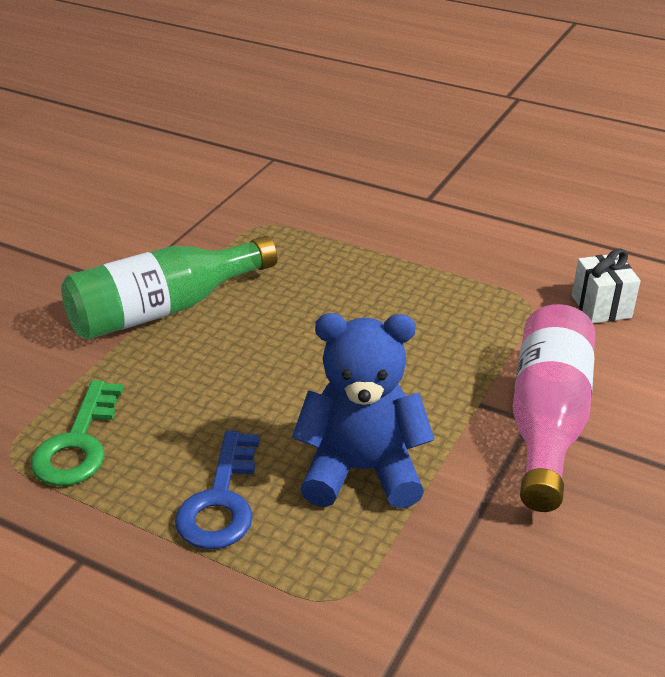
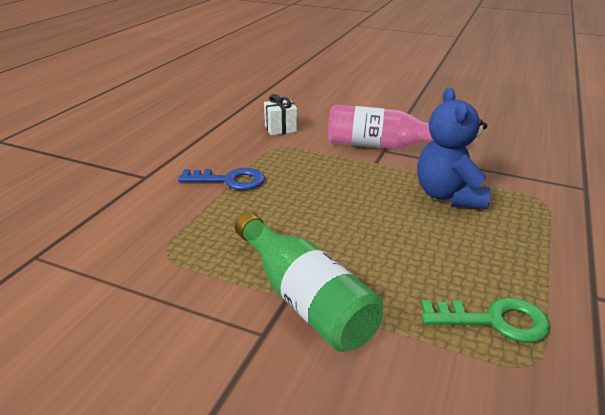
camera: 95 degrees left, 5 degrees down
(221, 501) = (504, 243): blue key -> blue key (229, 180)

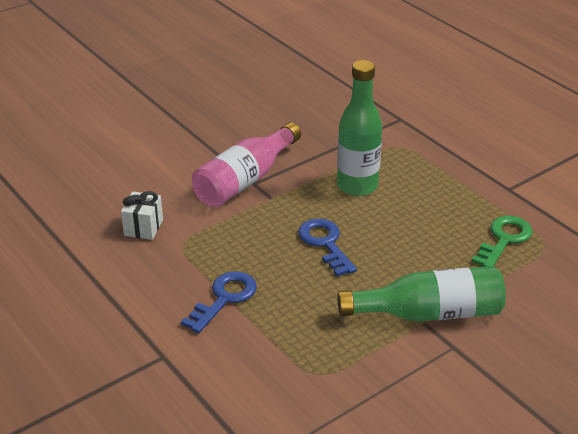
camera: 60 degrees left, 5 degrees up
(346, 204) = (325, 244): none -> blue key
(448, 196) = (357, 186): blue teddy bear -> green bottle

